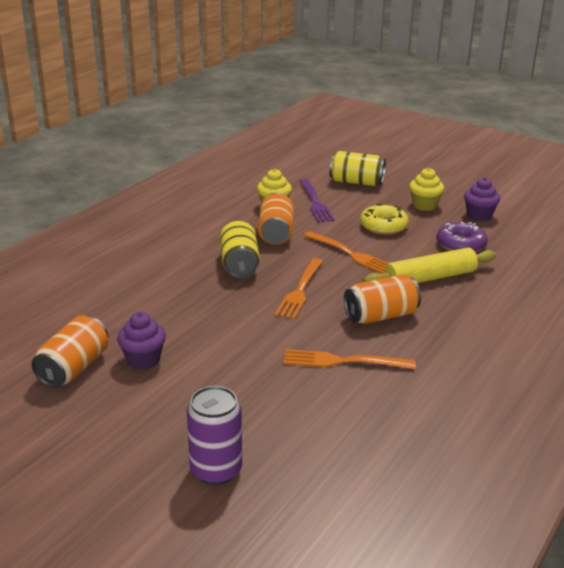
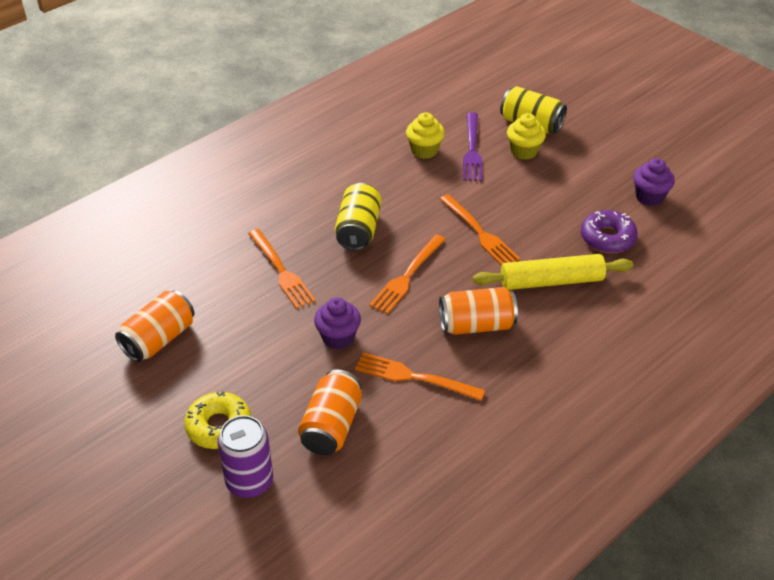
camera: 15 degrees right, 15 degrees up
(143, 360) = (225, 340): purple cupcake -> purple cupcake (338, 337)
(179, 301) = (281, 271): none -> orange fork
(276, 233) = (412, 190): orange can -> orange can (331, 426)
(383, 226) = (533, 197): yellow donut -> yellow donut (219, 426)
(424, 205) = (593, 172): yellow cupcake -> yellow cupcake (524, 151)

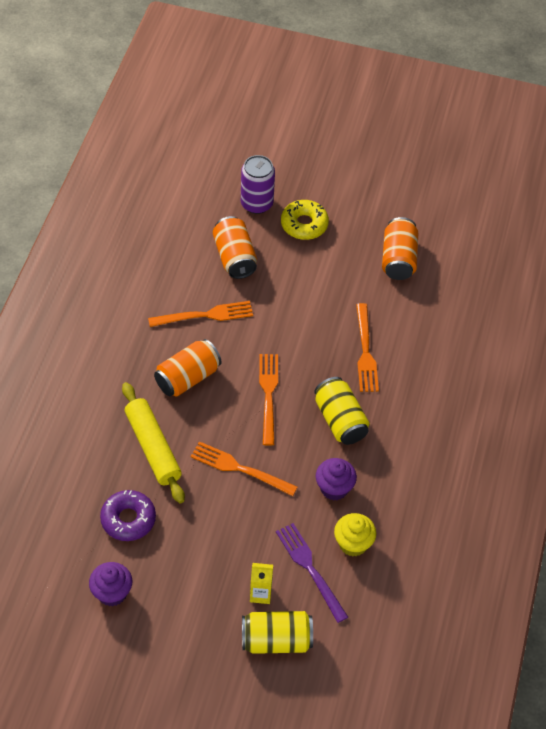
camera: 145 degrees right, 10 degrees up
(281, 271) = (365, 352): orange fork -> orange fork turned 120 degrees counterclockwise
(338, 337) = (279, 319): purple cupcake -> purple cupcake (334, 488)
(524, 151) = (260, 594): yellow cupcake -> yellow carton
(551, 281) = (153, 447): yellow rolling pin -> yellow rolling pin turned 75 degrees counterclockwise

